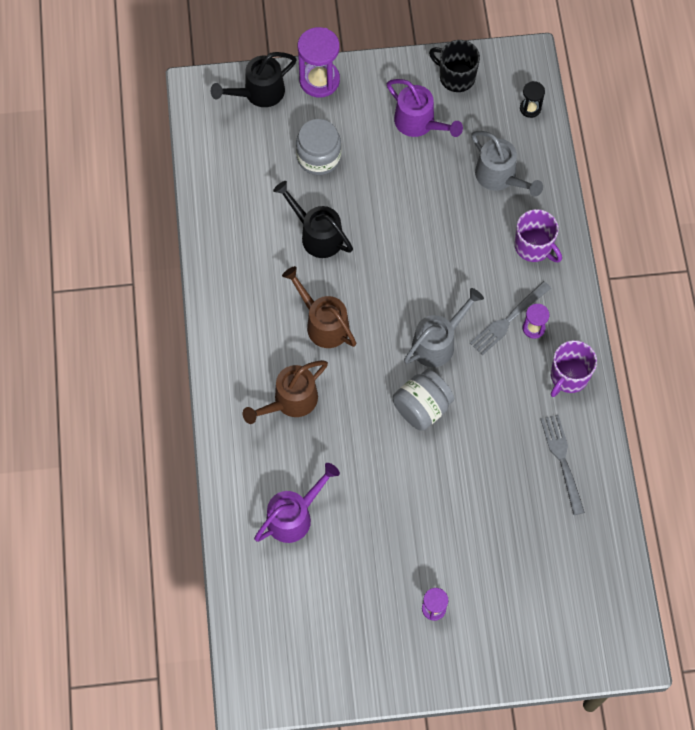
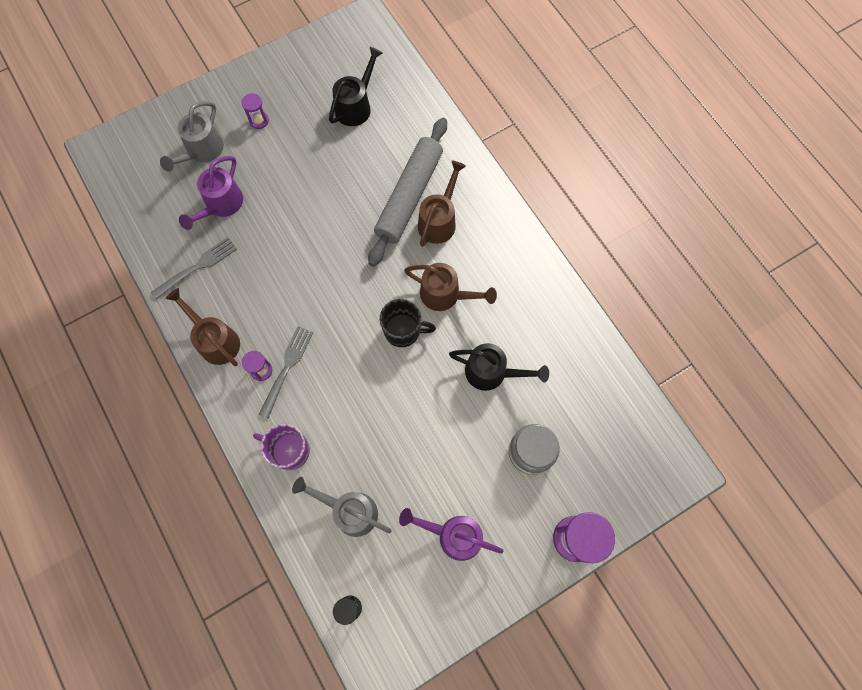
camera: 155 degrees right, 5 degrees up
(258, 93) = (624, 495): black watering can -> black watering can (356, 106)
(295, 516) = (392, 140): purple watering can -> purple watering can (221, 205)
(308, 442) = (409, 196): none -> grey rolling pin
(422, 408) = (330, 260): grey jar -> none
(438, 342) = (340, 321): grey watering can -> grey watering can (201, 151)
(456, 77) = (441, 610): black mug -> black mug (403, 331)
(562, 460) = (197, 267): grey fork -> grey fork turned 90 degrees counterclockwise
(568, 376) = (215, 340): purple mug -> brown watering can

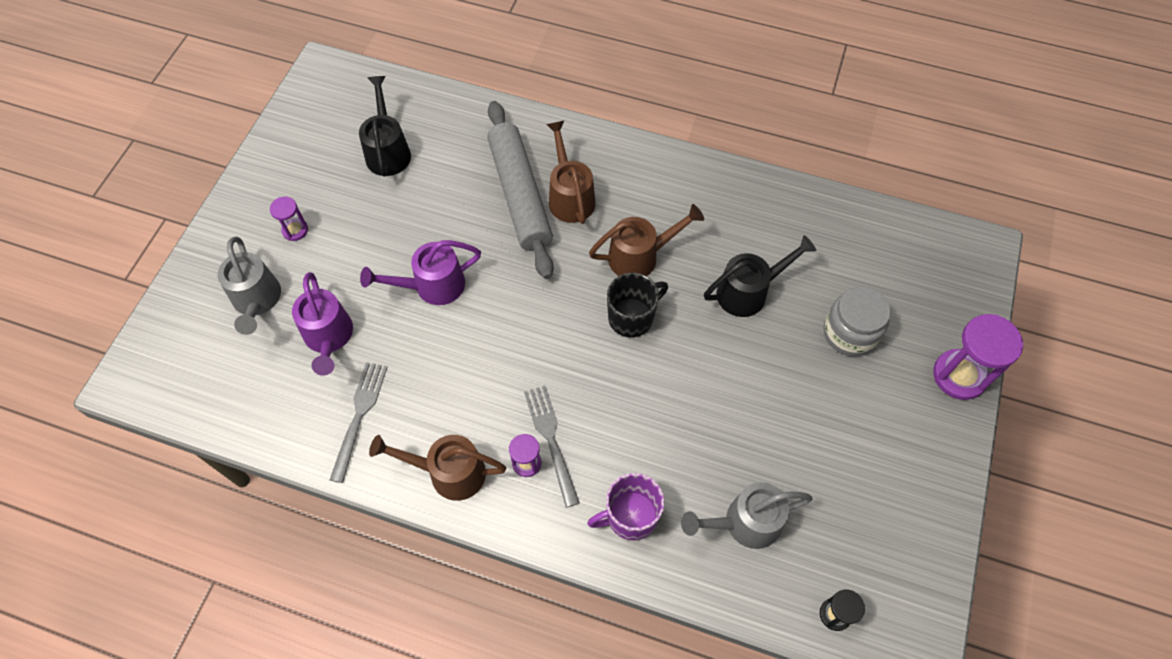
camera: 40 degrees left, 10 degrees down
(453, 535) = (858, 462): purple watering can -> purple watering can (431, 286)

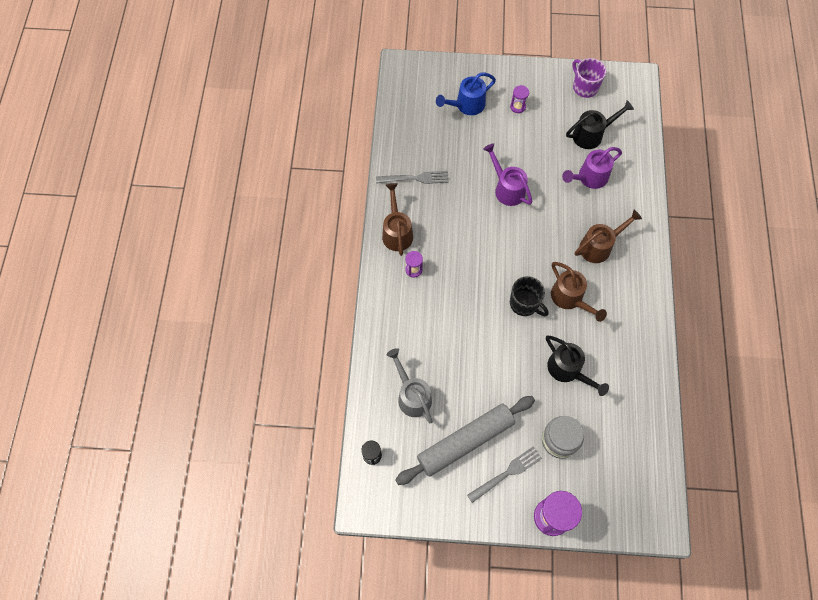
camera: 75 degrees right, 5 degrees up
(257, 301) = (466, 105): grey watering can -> blue watering can
(329, 338) = (456, 148): purple watering can -> purple watering can (589, 178)
(519, 195) = (588, 217): grey rolling pin -> grey rolling pin (465, 441)
(551, 440) = (431, 279): grey fork -> grey fork (507, 473)
(630, 516) = (398, 332): purple mug -> purple mug (585, 87)

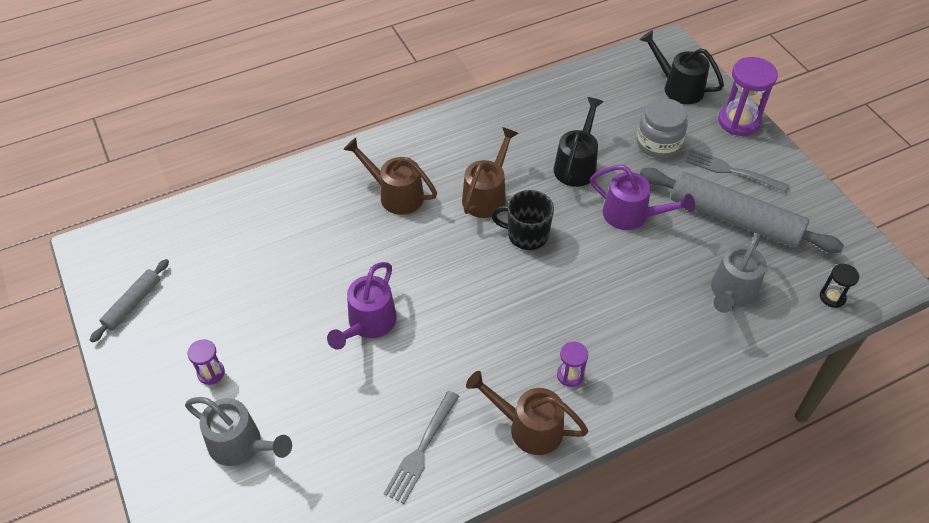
camera: 120 degrees left, 15 degrees down
(397, 232) = (528, 427): brown watering can -> brown watering can turned 60 degrees clockwise
(415, 178) = (421, 449): grey fork -> grey fork turned 120 degrees counterclockwise
(466, 105) = (242, 445): blue watering can -> grey watering can
(524, 304) = (526, 235): black mug -> black mug turned 90 degrees counterclockwise
(585, 87) = (133, 304): purple mug -> grey rolling pin
(589, 178) = (296, 241): purple watering can -> purple watering can (632, 216)
(592, 135) = (220, 264): black watering can -> black watering can (677, 87)

